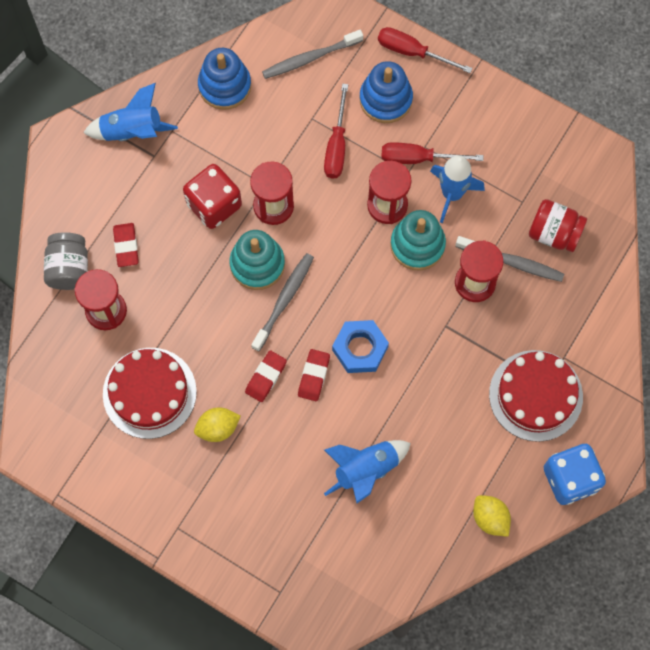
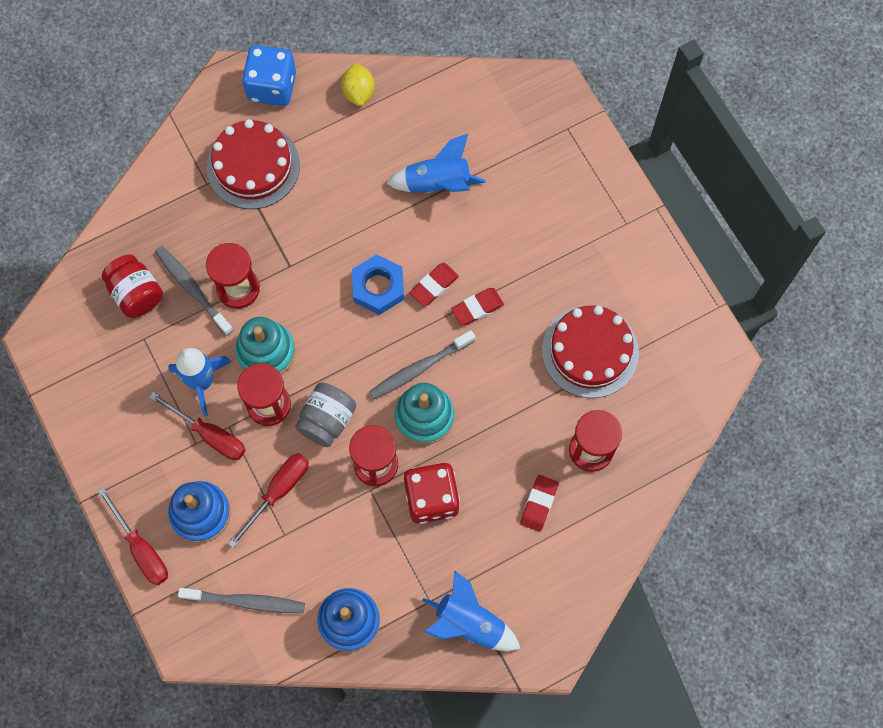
camera: 150 degrees left, 0 degrees up
(69, 268) = (605, 512): grey jar -> grey jar (327, 420)
(218, 428) = (545, 287): yellow lemon -> none

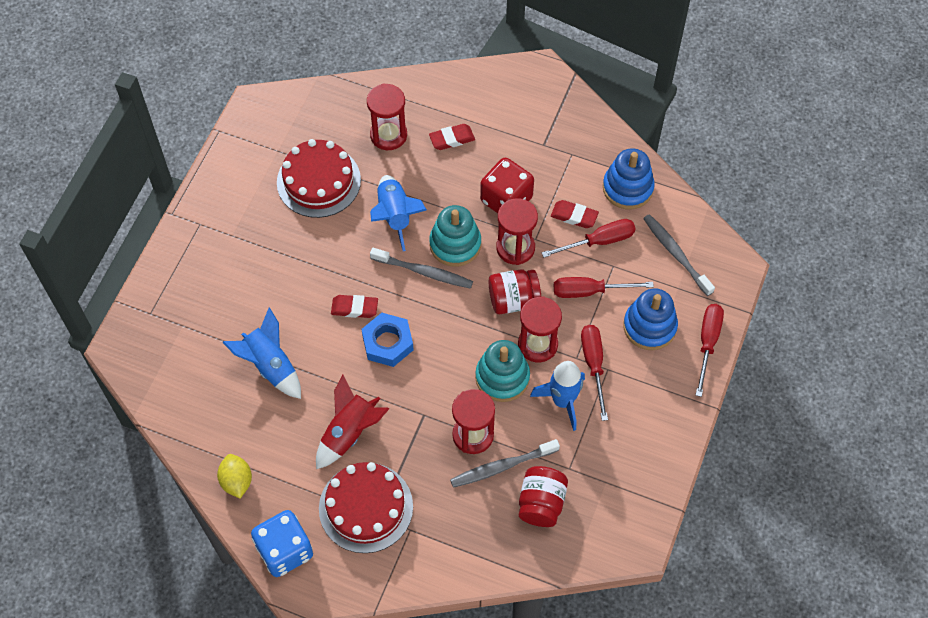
camera: 130 degrees left, 10 degrees down
(192, 289) = (502, 466): grey toothbrush -> grey toothbrush turned 60 degrees clockwise
(318, 544) = (599, 241): none -> red screwdriver
(325, 199) = (349, 432): none -> red rocket
(327, 420) = (513, 300): grey jar -> red jar
(358, 92) = (236, 481): yellow lemon -> yellow lemon turned 60 degrees counterclockwise
(469, 623) = (563, 124): blue rocket -> blue rocket (395, 216)
(477, 308) = (347, 269): red eraser -> red eraser (574, 216)

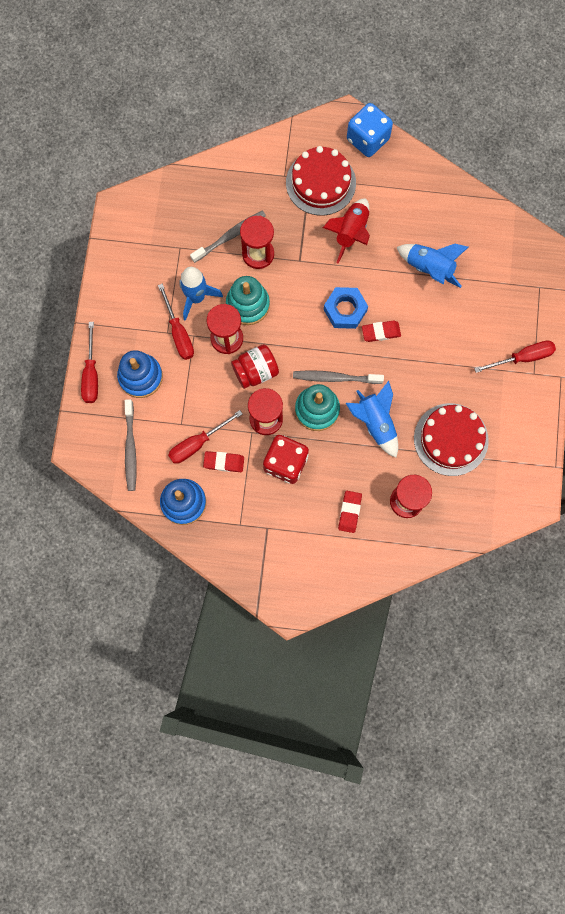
camera: 165 degrees right, 15 degrees up
(236, 481) = (420, 178): yellow lemon -> none
(452, 139) = (349, 512): red eraser -> red eraser turned 45 degrees counterclockwise
(541, 503) = (194, 217): red jar -> none
(589, 291) = (195, 395): red screwdriver -> red screwdriver (522, 358)
(676, 254) = (130, 448): grey toothbrush -> grey toothbrush turned 45 degrees clockwise

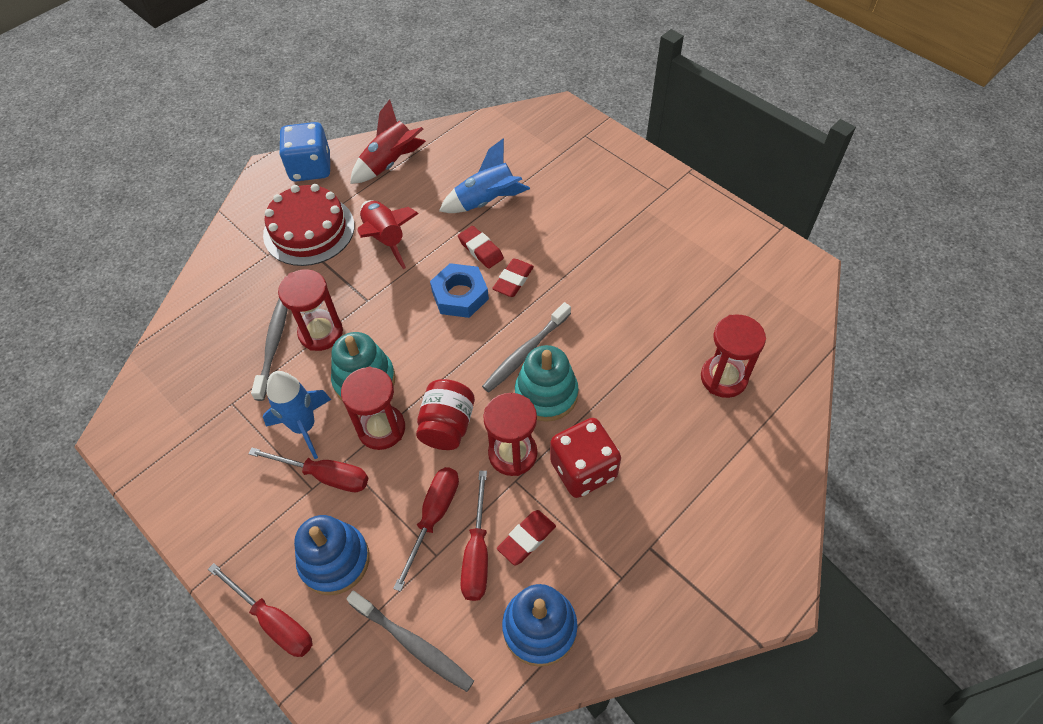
camera: 50 degrees left, 20 degrees down
(349, 512) = (695, 442): red eraser -> red eraser (480, 250)
(375, 423) = (609, 349): blue rocket -> none
(411, 184) = (390, 163): none -> red rocket
(451, 439) = (683, 294): red cake -> none
(522, 358) = (644, 187): red screwdriver -> red screwdriver (433, 517)

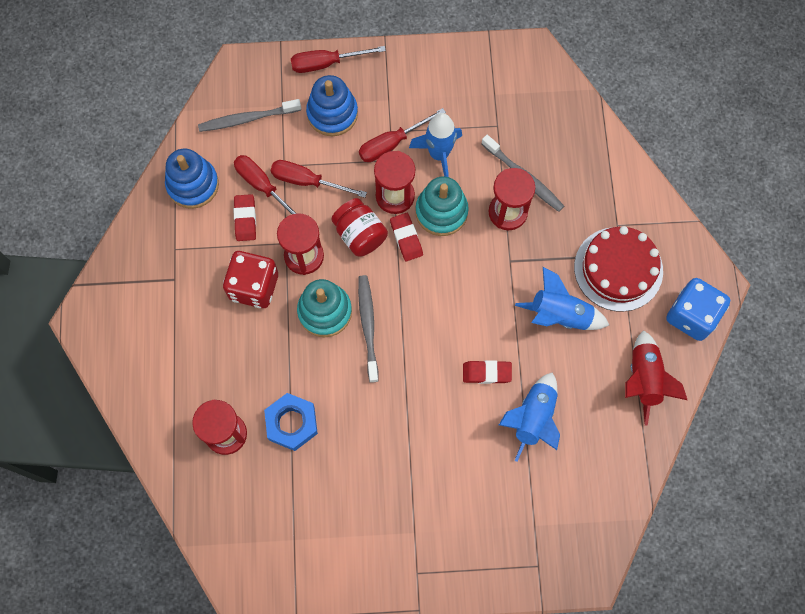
camera: 130 degrees right, 15 degrees up
(385, 239) = (559, 315): red rocket -> blue rocket
(433, 517) = (307, 181): red screwdriver -> red screwdriver turned 135 degrees clockwise
(460, 295) = (457, 324): blue nut -> blue nut (291, 423)
(513, 280) = (436, 371): red eraser -> red eraser (406, 238)

